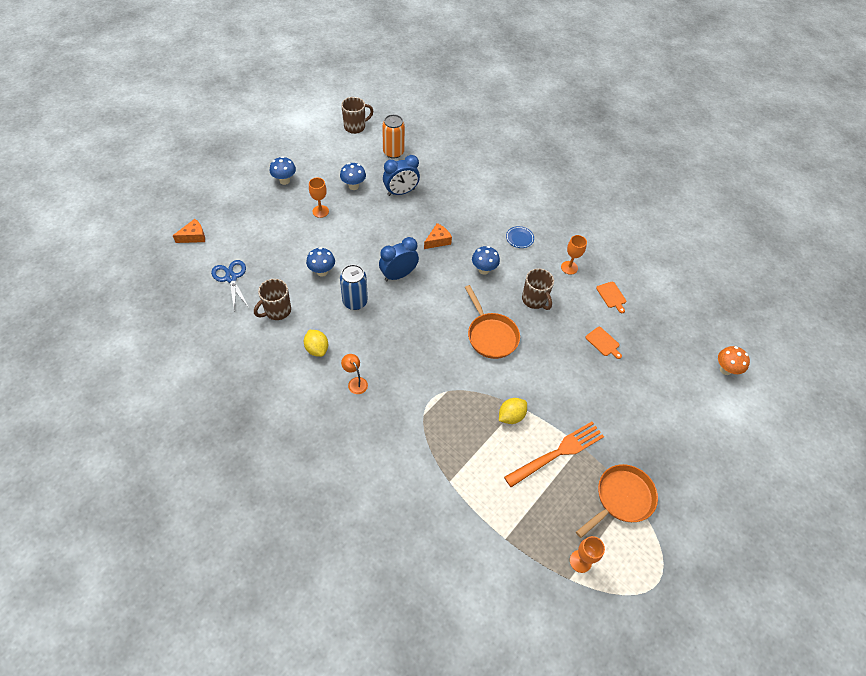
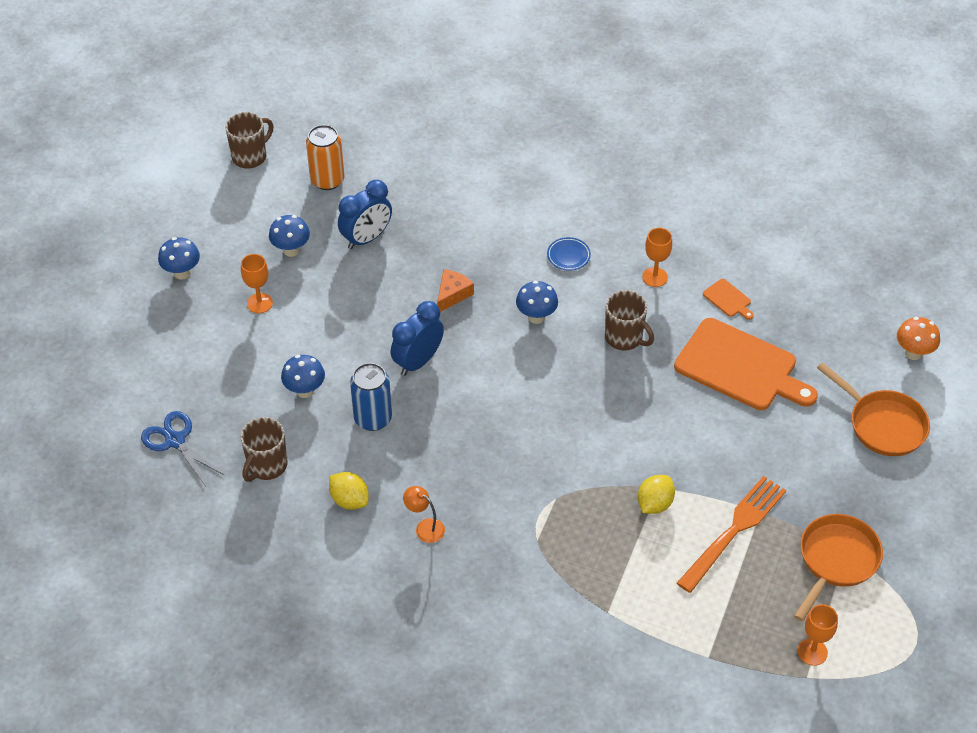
camera: 15 degrees left, 5 degrees down
(193, 236) = (86, 398): orange cheese -> none
(491, 335) = (584, 405): orange pan -> orange pan (883, 424)
(603, 342) = (740, 367): orange cutting board -> orange cutting board, size x2.45

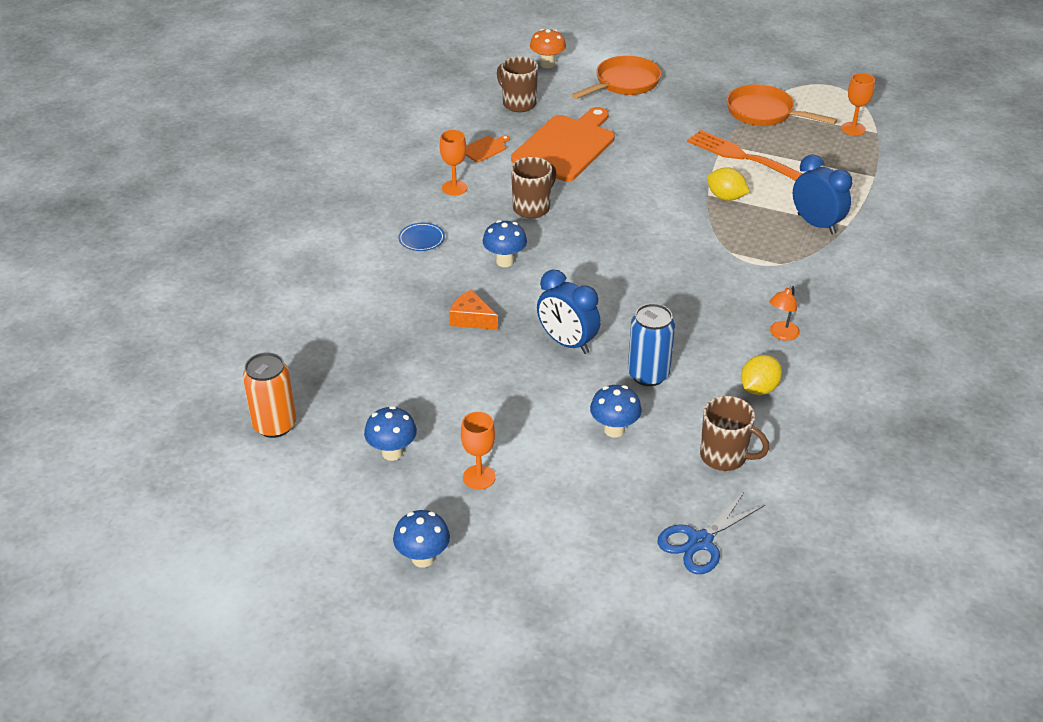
camera: 90 degrees left, 10 degrees down
(250, 156) = (214, 503): brown mug -> brown mug (518, 104)
(366, 238) = (379, 387): blue clock -> blue clock (816, 224)

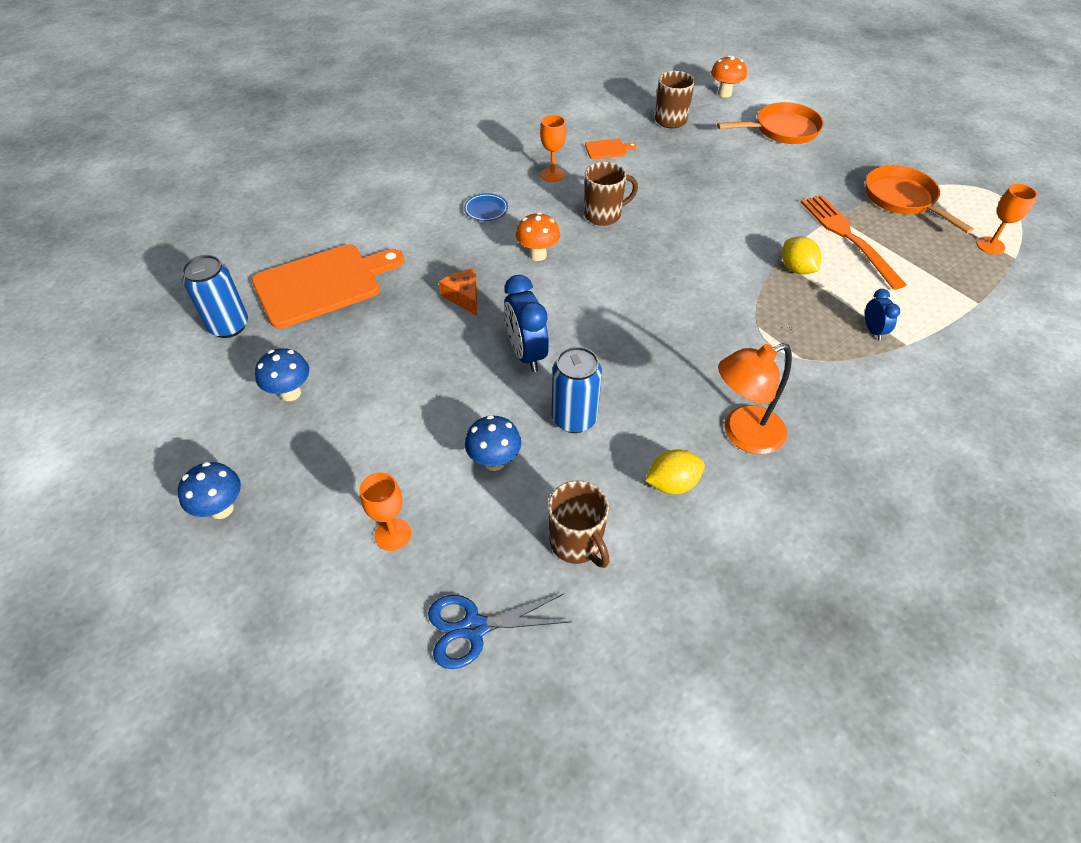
camera: 30 degrees right, 10 degrees up
(275, 425) = (229, 326): orange can -> blue can
(479, 477) = (337, 451): orange goblet -> orange goblet (393, 534)
(505, 261) = (538, 255): blue mushroom -> orange mushroom
(566, 146) = (681, 170): orange cutting board -> orange cutting board (323, 284)
(781, 334) = (743, 434): orange lamp -> orange lamp, size x1.84
(816, 224) = (873, 331): blue clock -> blue clock, size x0.55

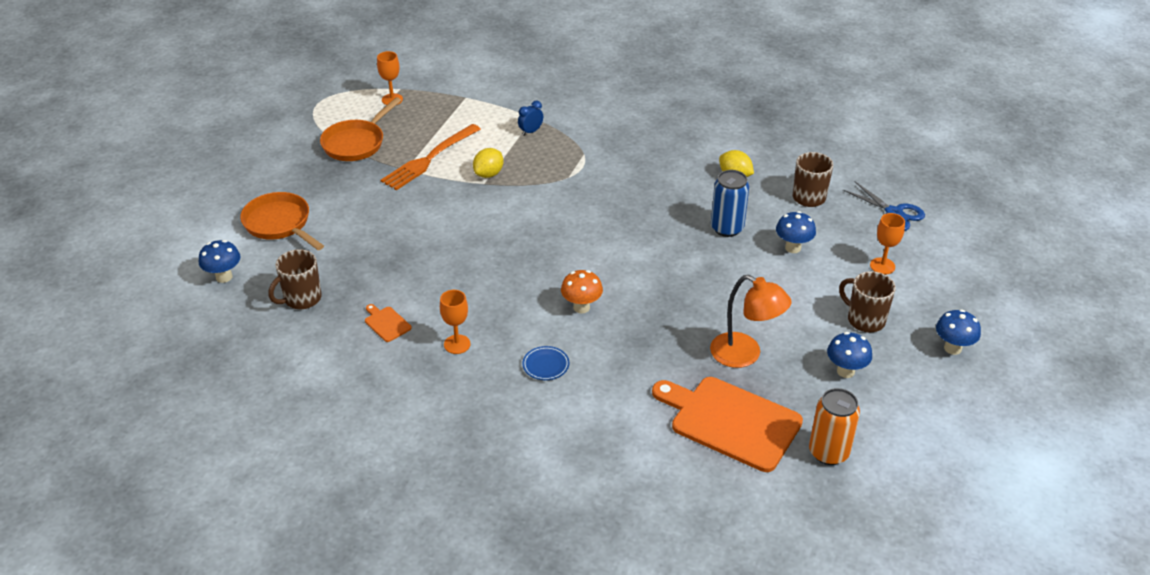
camera: 120 degrees left, 10 degrees down
(229, 326) = (828, 452): blue can -> orange can
(464, 296) = (666, 328): orange cheese -> none
(526, 354) = (693, 270): blue clock -> none
(603, 215) = (496, 289): brown mug -> brown mug (865, 320)
(724, 93) = (224, 277): orange mushroom -> blue mushroom
(743, 434) = (672, 161): orange lamp -> orange lamp (745, 355)

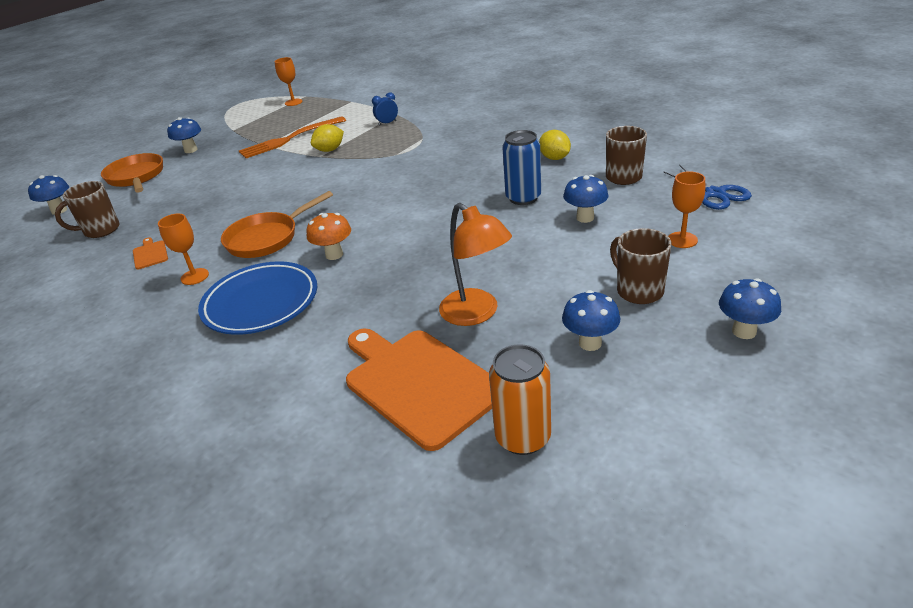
camera: 20 degrees right, 5 degrees down
(316, 180) = (191, 150): none -> blue mushroom
(356, 143) = (242, 128): orange pan -> orange pan (267, 238)
(546, 365) = (261, 303): blue plate -> blue plate, size x2.28

